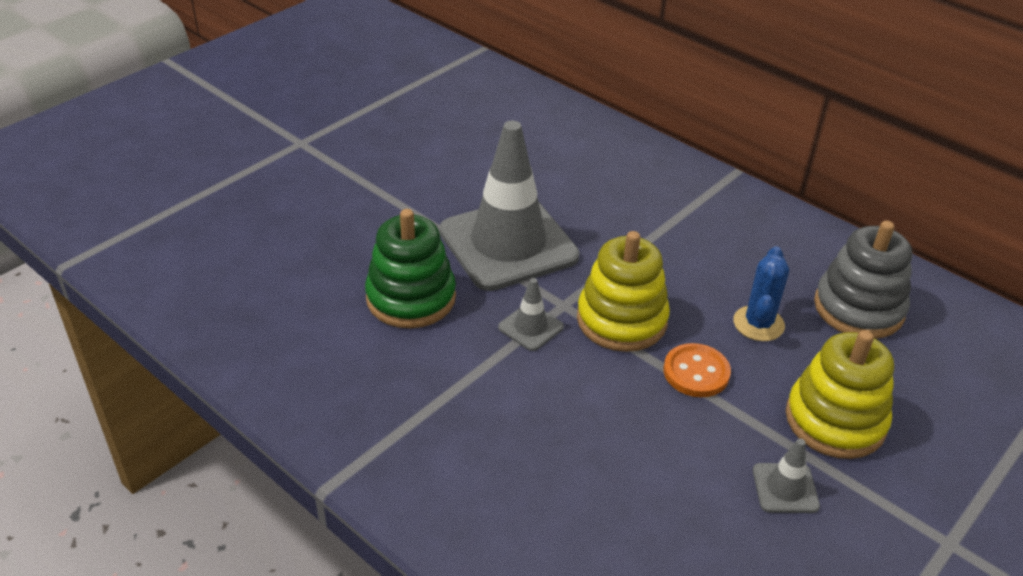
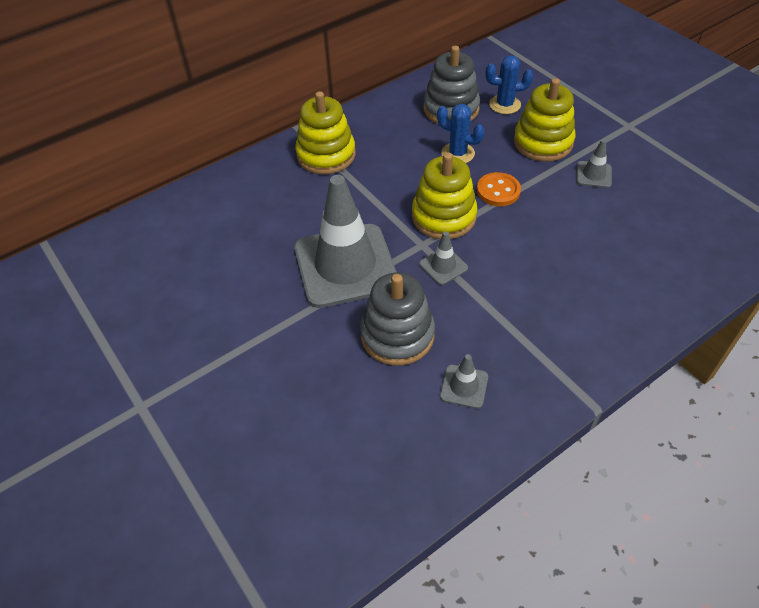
camera: 75 degrees left, 10 degrees up
(343, 361) = (464, 386): none -> grey traffic cone
(411, 298) = (397, 335): green stacking toy -> grey stacking toy
(695, 202) = (326, 155): none -> yellow stacking toy
(907, 369) = (505, 105): none -> blue cactus

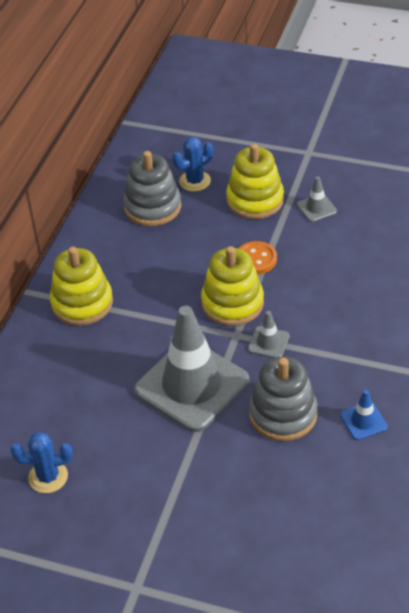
camera: 35 degrees left, 5 degrees down
(457, 153) = (195, 244): blue cactus -> blue cactus (48, 477)
(464, 386) = (363, 421): grey traffic cone -> blue traffic cone

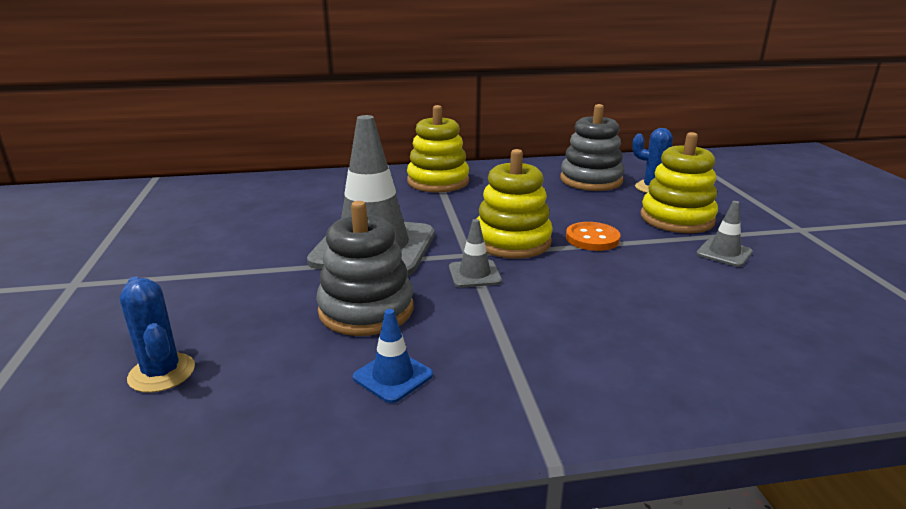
camera: 60 degrees right, 20 degrees down
(48, 477) = (218, 214): blue cactus -> blue cactus (162, 373)

